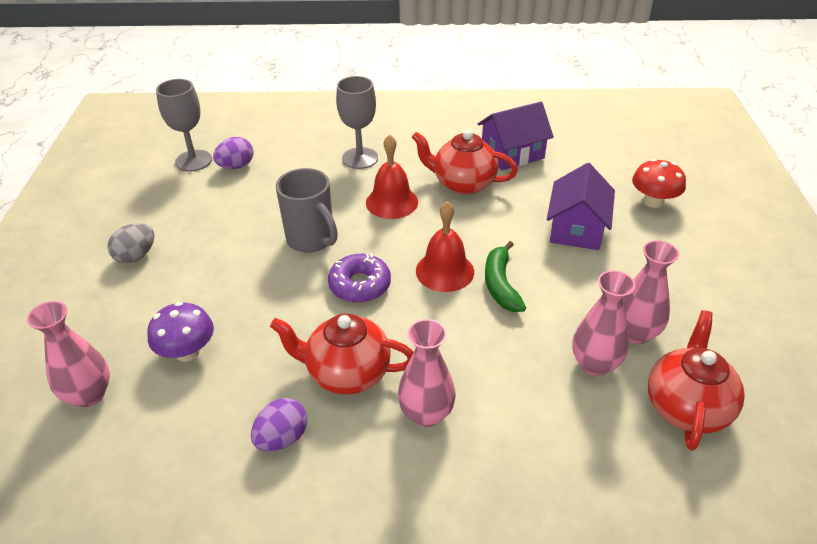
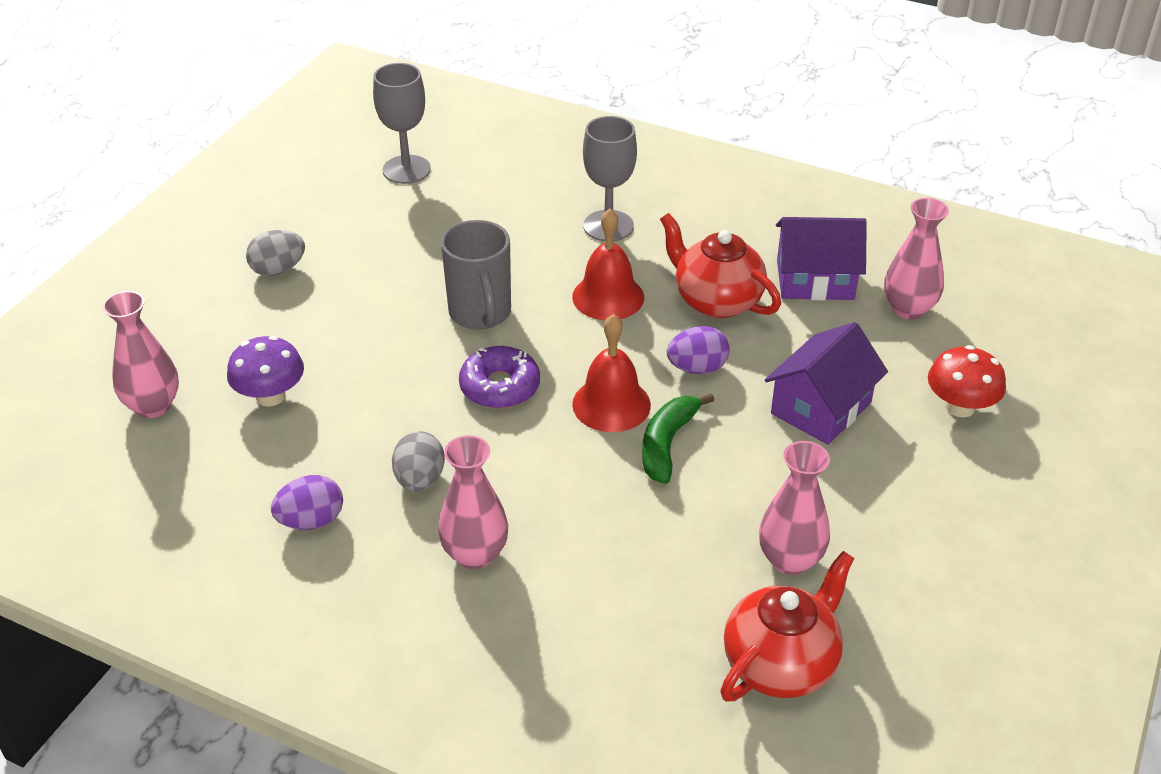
camera: 25 degrees right, 0 degrees up
(236, 166) = (451, 192): purple egg -> purple egg (697, 368)
(347, 373) = (420, 480): red teapot -> grey egg
(594, 364) = (709, 575): pink vase -> pink vase (908, 309)

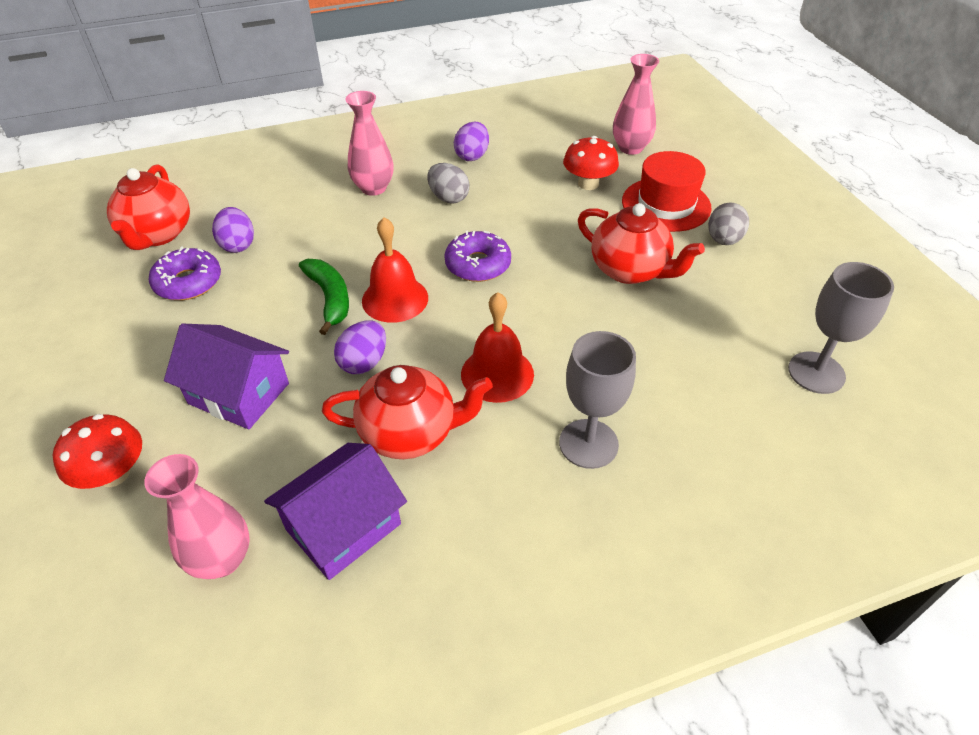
camera: 135 degrees right, 5 degrees up
(253, 327) = (666, 204): none -> red hat
(270, 396) = (588, 184): purple mushroom -> red mushroom
(391, 298) = (630, 270): none -> red teapot
(480, 314) = (561, 299): grey mug -> none
(700, 577) = (238, 245): none -> purple egg
(790, 560) = (188, 282): pink vase -> purple donut
(821, 408) = (239, 393): purple house -> purple house turned 60 degrees counterclockwise

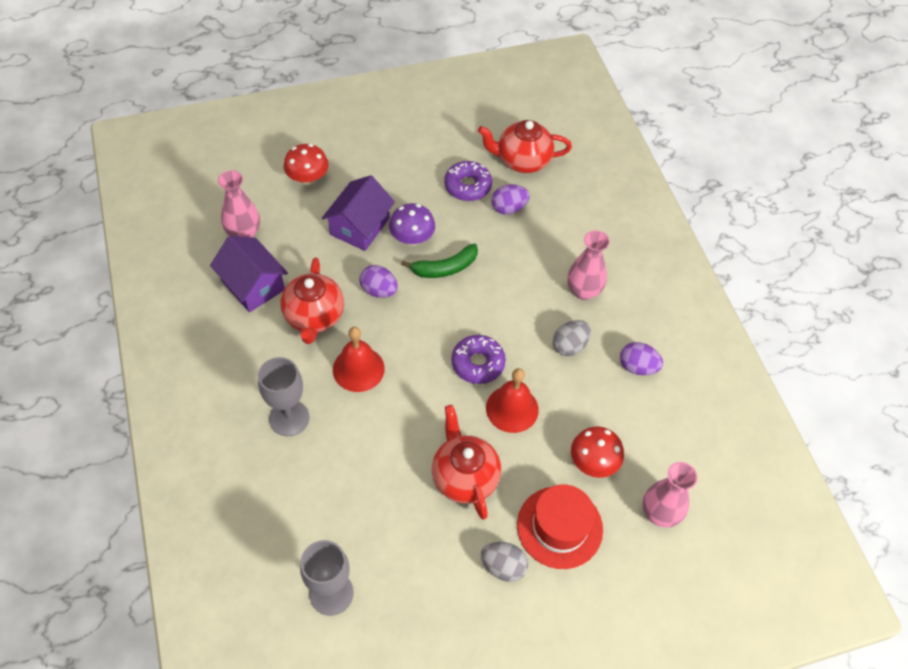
camera: 90 degrees right, 10 degrees up
(273, 333) = (412, 238): none -> purple mushroom
(395, 299) = (441, 307): red bell -> red bell (512, 409)
(630, 270) = (464, 477): red teapot -> red teapot turned 120 degrees clockwise

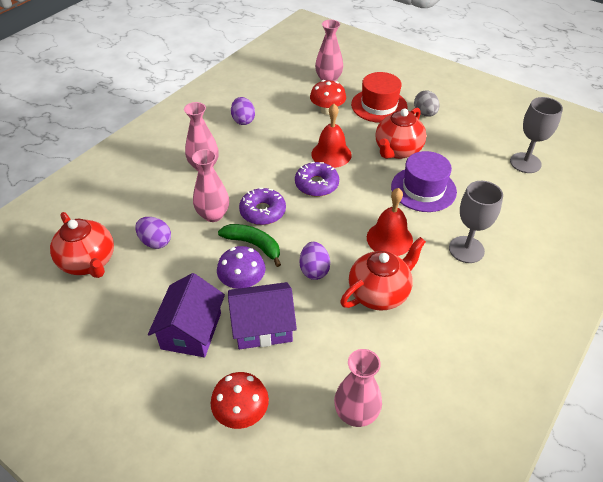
camera: 125 degrees left, 10 degrees down
(253, 285) = (398, 358): purple house -> purple house (191, 330)
(389, 450) = (423, 189): none -> purple hat
(467, 186) = (150, 281): purple donut -> purple donut (262, 211)
(507, 261) = (213, 215): none -> pink vase
(569, 346) = (257, 152): grey egg -> none

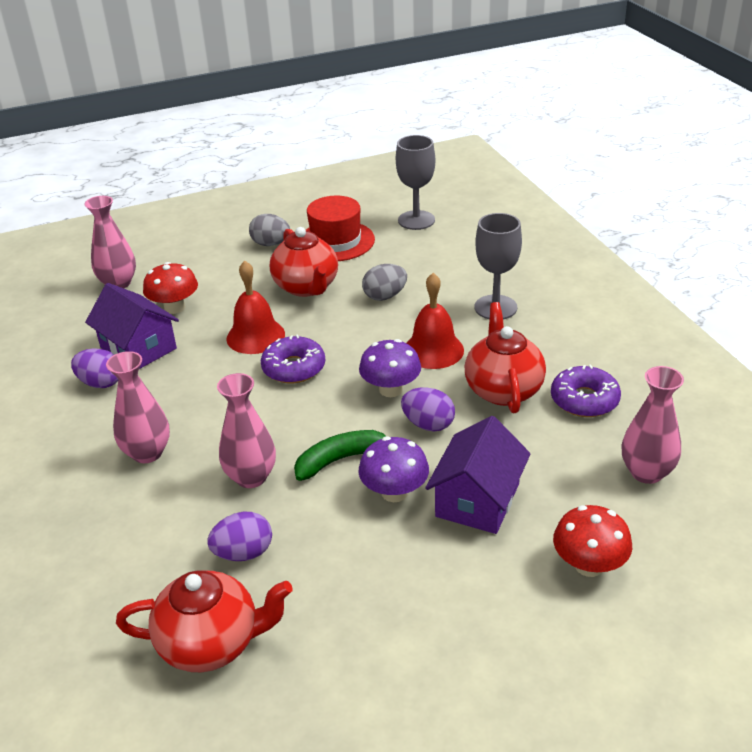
camera: 55 degrees left, 10 degrees down
(191, 330) = (433, 569): purple house -> purple house (138, 348)
(262, 211) = (292, 430): purple donut -> purple donut (584, 400)
(333, 236) = (391, 389): none -> purple mushroom
(379, 105) = (217, 268): red hat -> red hat (336, 241)
(423, 189) = (385, 296): purple hat -> grey egg

